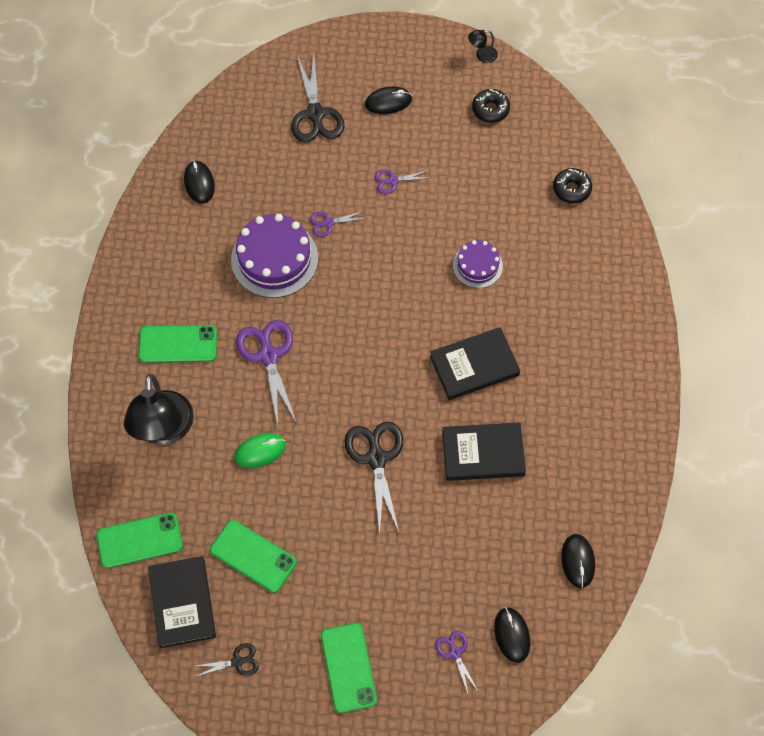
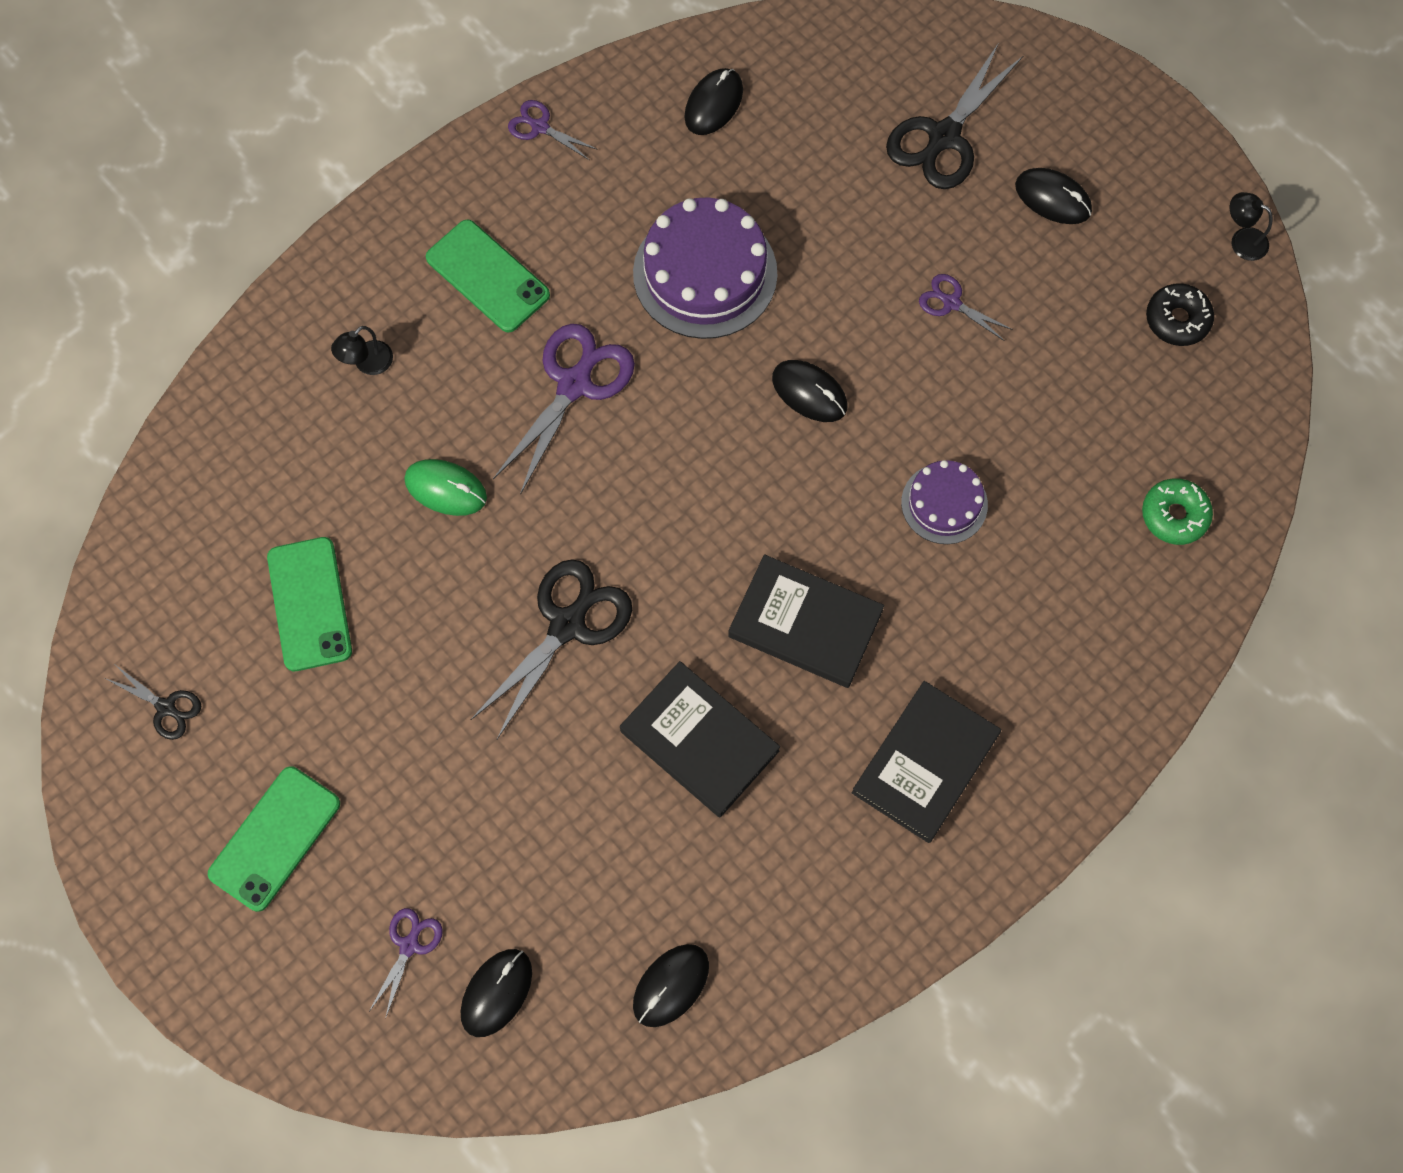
camera: 45 degrees right, 5 degrees up
(139, 540) = (210, 465): green phone -> none
(164, 430) = (367, 364): black lamp -> black lamp, size x0.41
(182, 603) = (179, 582): black book -> black book (925, 763)
(328, 223) = (815, 286): purple scissors -> purple scissors (539, 127)
(373, 269) = (809, 392): none -> black mouse
(571, 189) = (1174, 515): black donut -> green donut

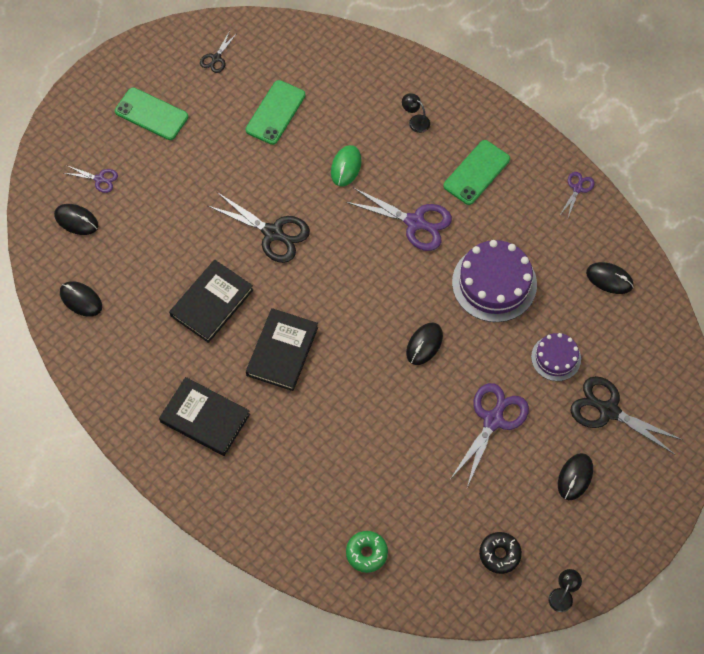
camera: 85 degrees right, 5 degrees down
(309, 604) = (275, 112): green phone -> green phone turned 45 degrees counterclockwise
(944, 503) = (362, 421): purple cake -> purple cake (556, 358)
(951, 303) = (493, 420): purple scissors -> purple scissors, size x1.93

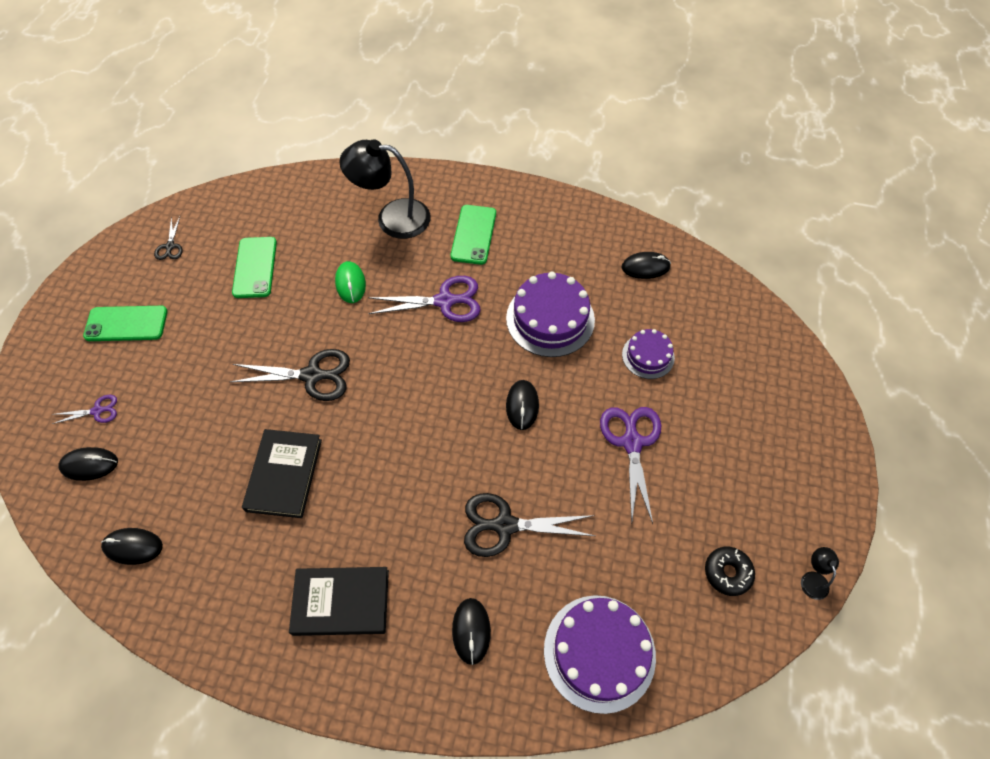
camera: 30 degrees left, 5 degrees down
(282, 351) = (386, 485): black book -> none
(366, 553) = (599, 652): green donut -> purple cake
(415, 121) = (392, 217): black lamp -> black lamp, size x2.44
(575, 477) = (741, 455): black mouse -> black mouse (471, 631)
(577, 188) = (568, 208): purple scissors -> none
(608, 410) = (725, 378): black scissors -> black scissors (504, 525)

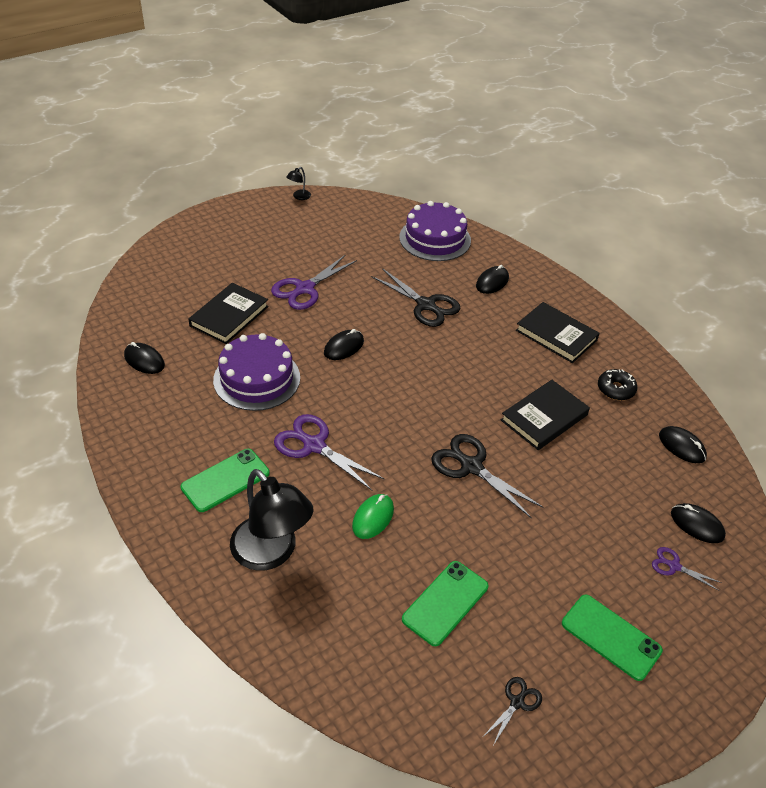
camera: 140 degrees left, 15 degrees down
(648, 356) = (229, 316): purple cake -> black book
(727, 573) = (335, 221): black donut -> black donut (615, 389)

